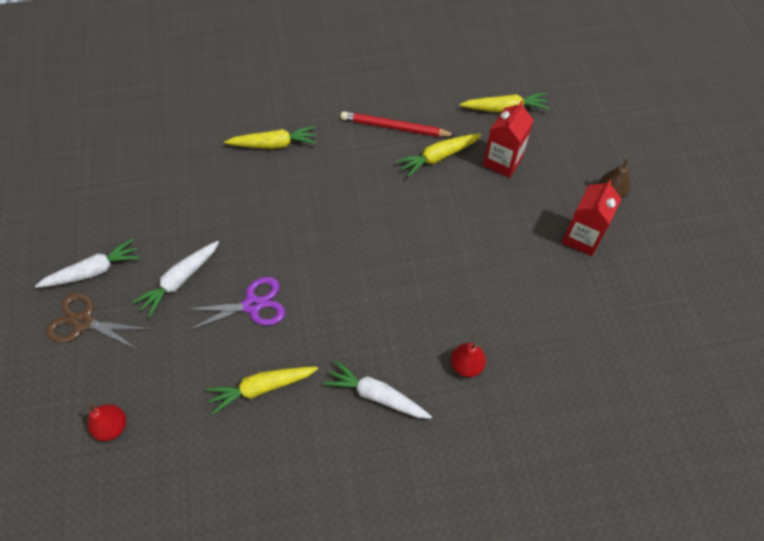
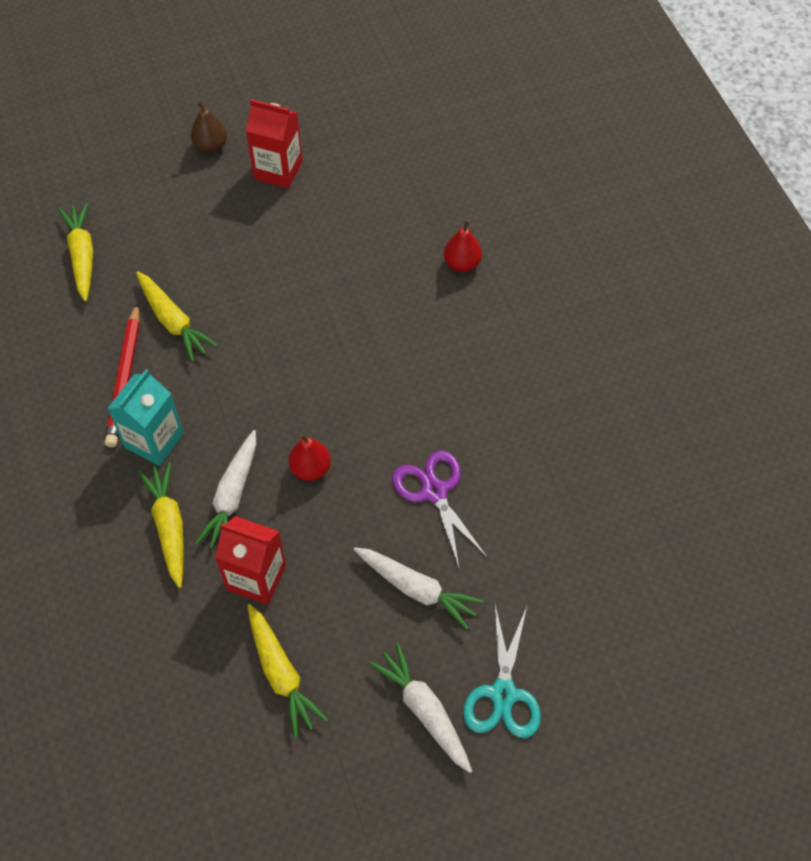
camera: 100 degrees left, 0 degrees up
(83, 322) = (503, 694): brown scissors -> turquoise scissors
(112, 427) = (628, 606): red pear -> red pear (310, 468)
(262, 388) = (538, 455): yellow carrot -> yellow carrot (281, 674)
(341, 140) = (154, 440): none -> turquoise carton
(377, 395) = (517, 341): white carrot -> white carrot (232, 496)
(502, 161) = (173, 252): red carton -> red carton (256, 577)

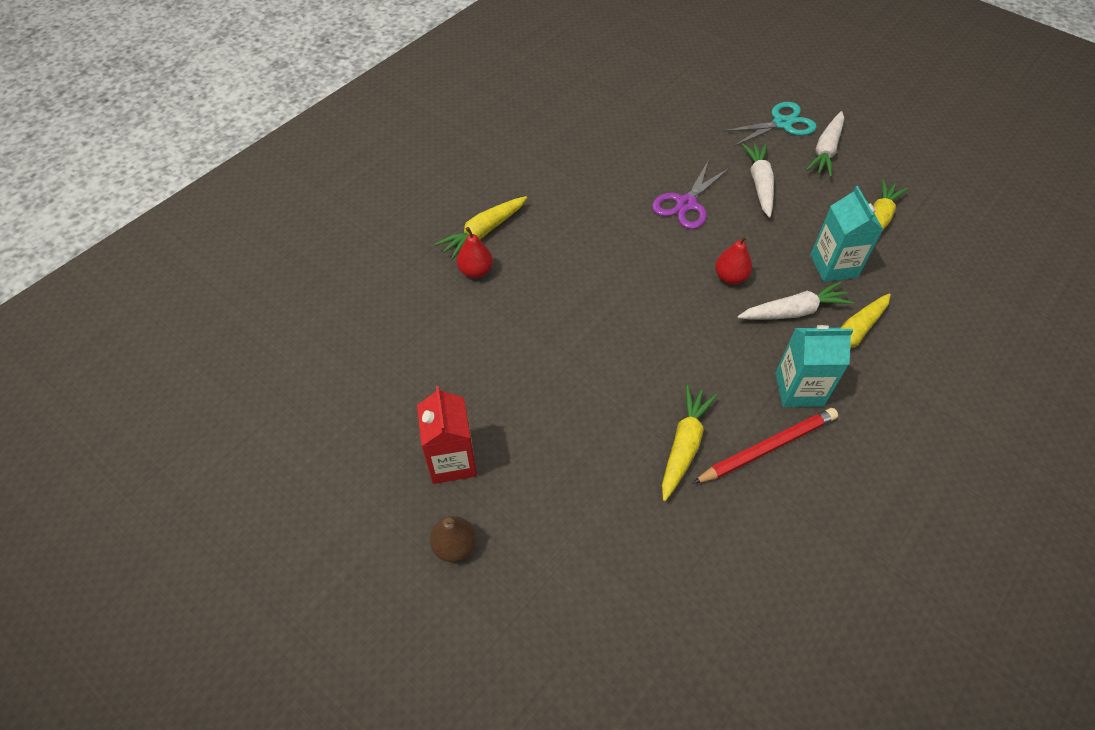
camera: 120 degrees left, 5 degrees down
(82, 256) = (676, 581): yellow carrot -> yellow carrot (483, 232)
(256, 577) = (833, 266): red carton -> turquoise carton

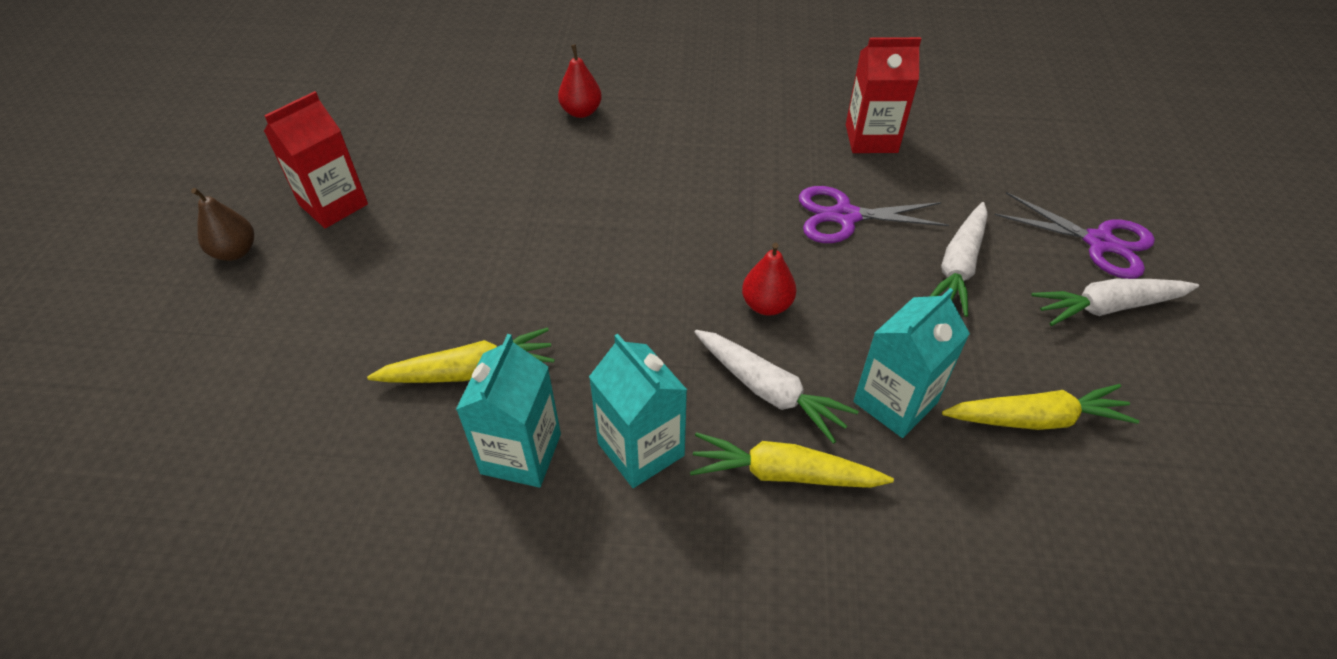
camera: 55 degrees right, 5 degrees down
(483, 232) = (637, 93): yellow carrot -> none
(630, 153) = (871, 138): none -> red carton
(759, 184) = (958, 266): white carrot -> white carrot turned 150 degrees clockwise
(767, 448) = (521, 453): red pencil -> turquoise carton
(782, 123) = (1099, 242): turquoise scissors -> purple scissors

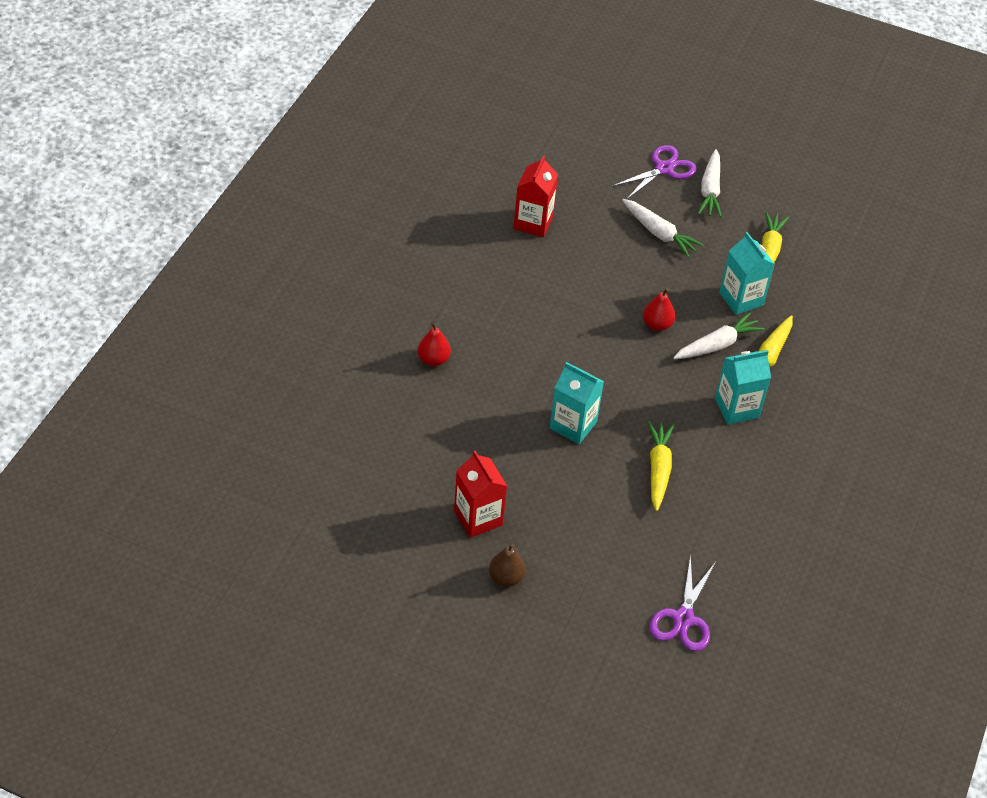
camera: 75 degrees left, 0 degrees up
(521, 453) = (723, 458): turquoise carton -> turquoise carton (573, 425)
(844, 216) = (599, 264): purple scissors -> purple scissors (683, 619)

